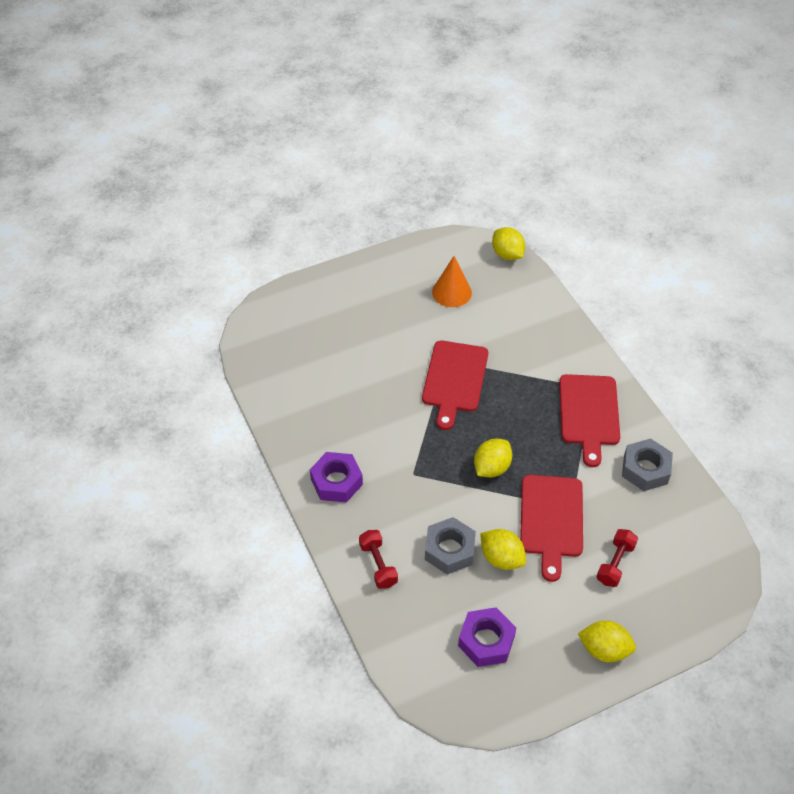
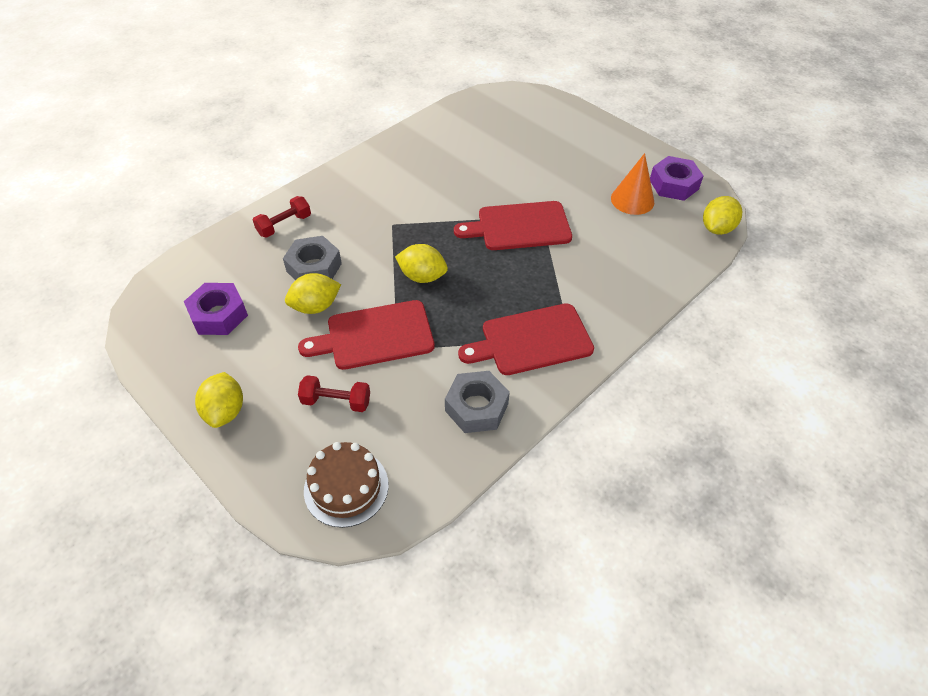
camera: 70 degrees right, 0 degrees up
(336, 482) = (364, 180): purple nut -> purple nut (674, 184)
(501, 558) = (315, 306): yellow lemon -> yellow lemon turned 45 degrees clockwise
(699, 573) = (346, 487): none -> brown cake

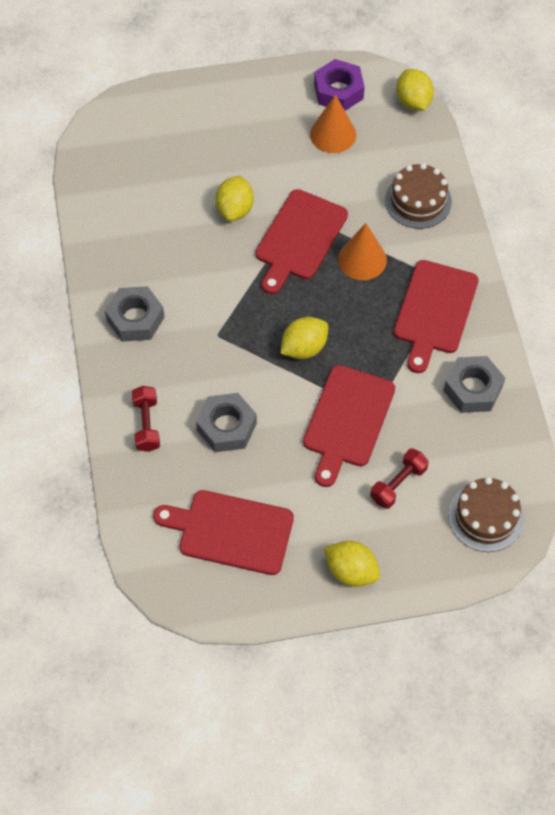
camera: 55 degrees left, 10 degrees up
(219, 315) = (231, 531): purple nut -> red cutting board
(315, 306) = (278, 449): yellow lemon -> yellow lemon (235, 209)
(370, 179) = (135, 319): none -> grey nut
(537, 270) = (362, 259): none -> orange cone
(628, 277) = (418, 201): none -> brown cake

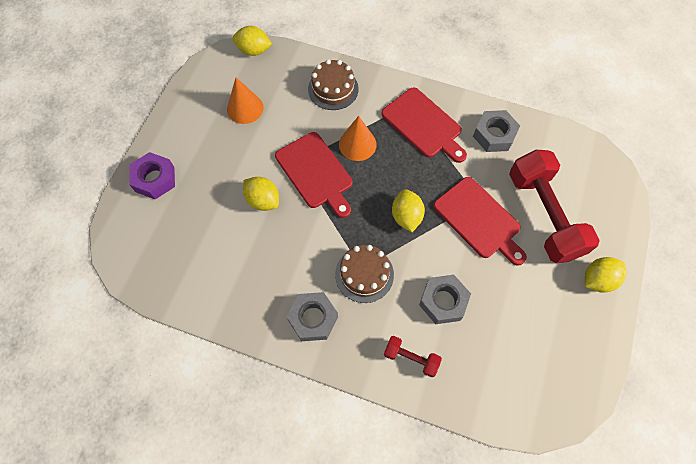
camera: 60 degrees left, 5 degrees up
(231, 531) = (531, 343): red cutting board -> none
(338, 91) = (212, 86): purple nut -> purple nut (155, 179)
(398, 484) = (543, 215): red dumbbell -> red dumbbell, size x2.20
(485, 517) = (591, 178): brown cake -> brown cake (364, 274)

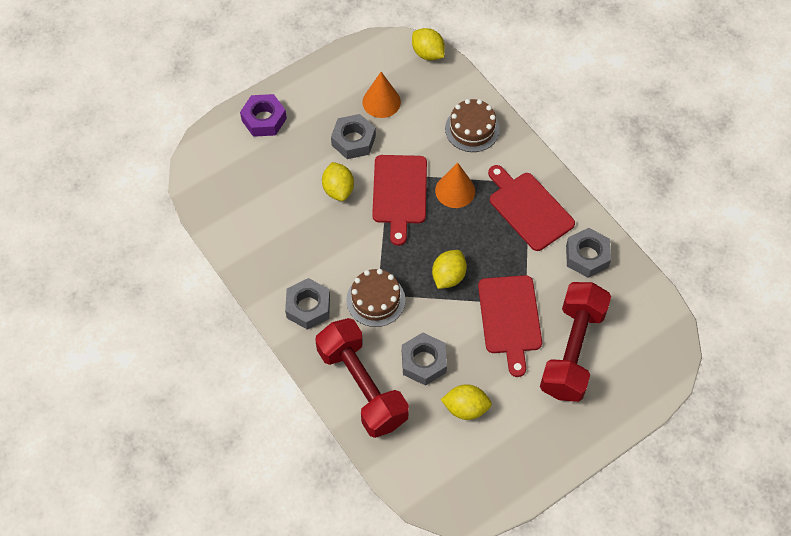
camera: 35 degrees right, 5 degrees down
(245, 152) = (353, 140): none -> grey nut
(411, 358) = (362, 386): red dumbbell -> red dumbbell, size x2.20
(423, 125) = (528, 209): red cutting board -> red cutting board turned 150 degrees clockwise
(597, 279) = (573, 431): yellow lemon -> yellow lemon (465, 408)

